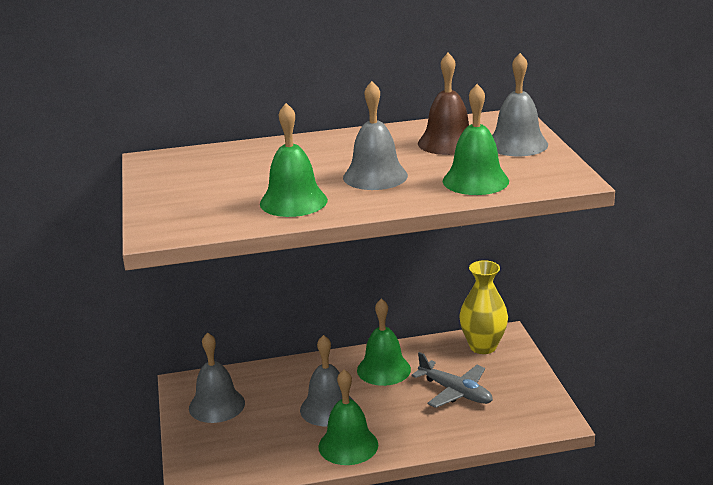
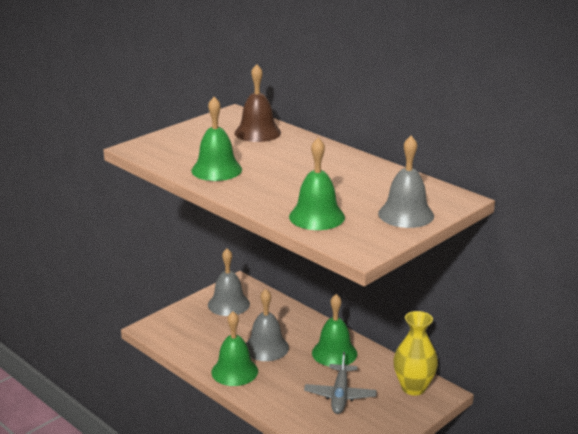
camera: 55 degrees right, 0 degrees up
(375, 176) = (285, 182): grey bell -> none
(448, 143) = (375, 189): brown bell -> brown bell (257, 132)

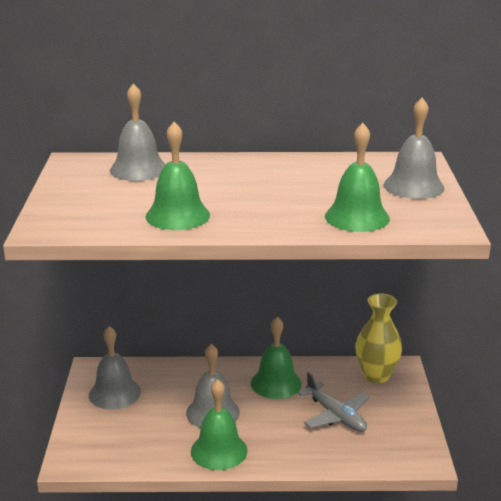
camera: 45 degrees left, 0 degrees up
(257, 132) = (138, 169): brown bell -> grey bell

